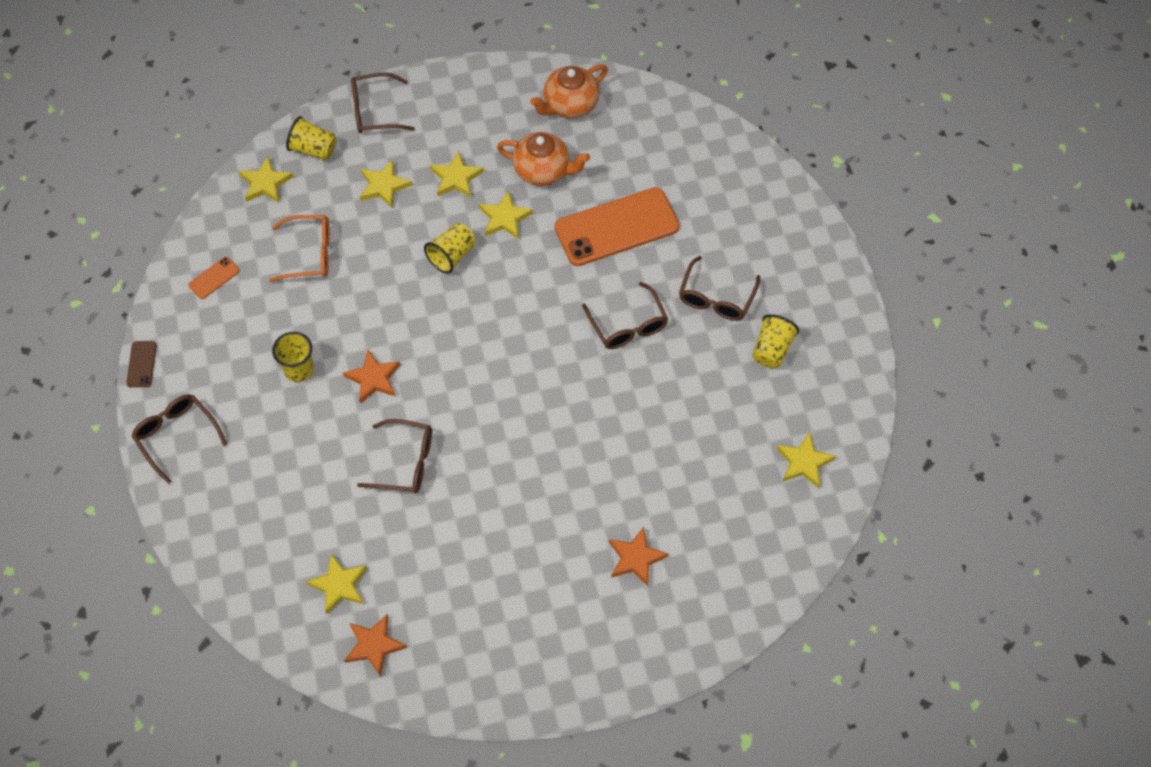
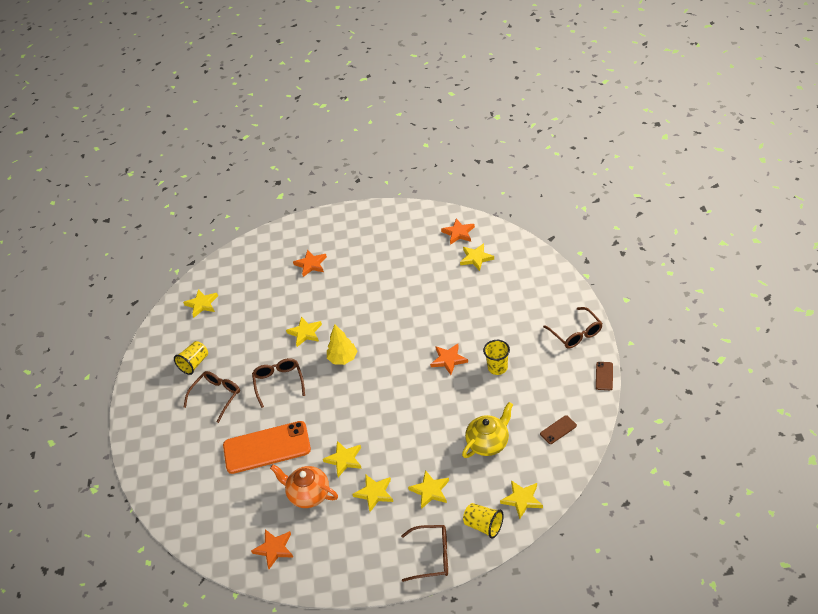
camera: 165 degrees left, 15 degrees down
(214, 278) = (558, 430): orange phone -> brown phone
(310, 254) = (488, 443): orange glasses -> yellow teapot
(405, 462) = (433, 313): brown glasses -> none
(452, 255) = (386, 435): yellow cup -> none
(538, 371) = (343, 359): none -> yellow tree
(570, 105) = (274, 549): orange teapot -> orange star
(610, 415) = (305, 333): none -> yellow star

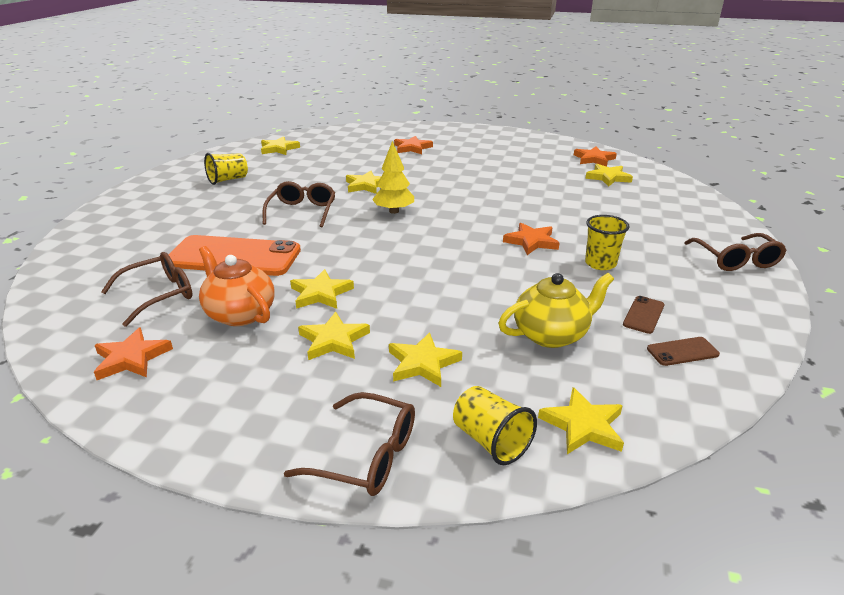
camera: 15 degrees right, 15 degrees down
(216, 396) = (224, 205): brown glasses -> brown glasses (159, 295)
(604, 376) = (780, 311): brown phone -> brown phone (643, 315)

